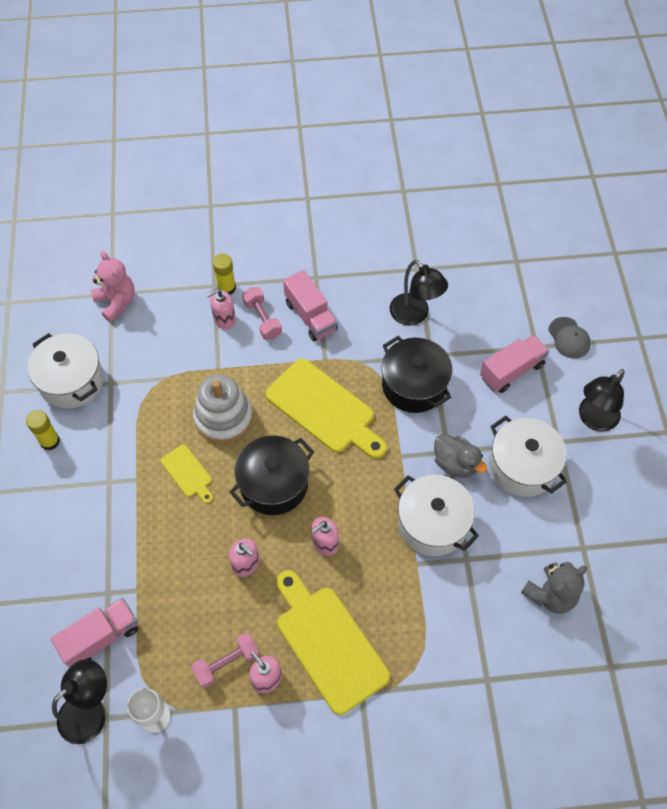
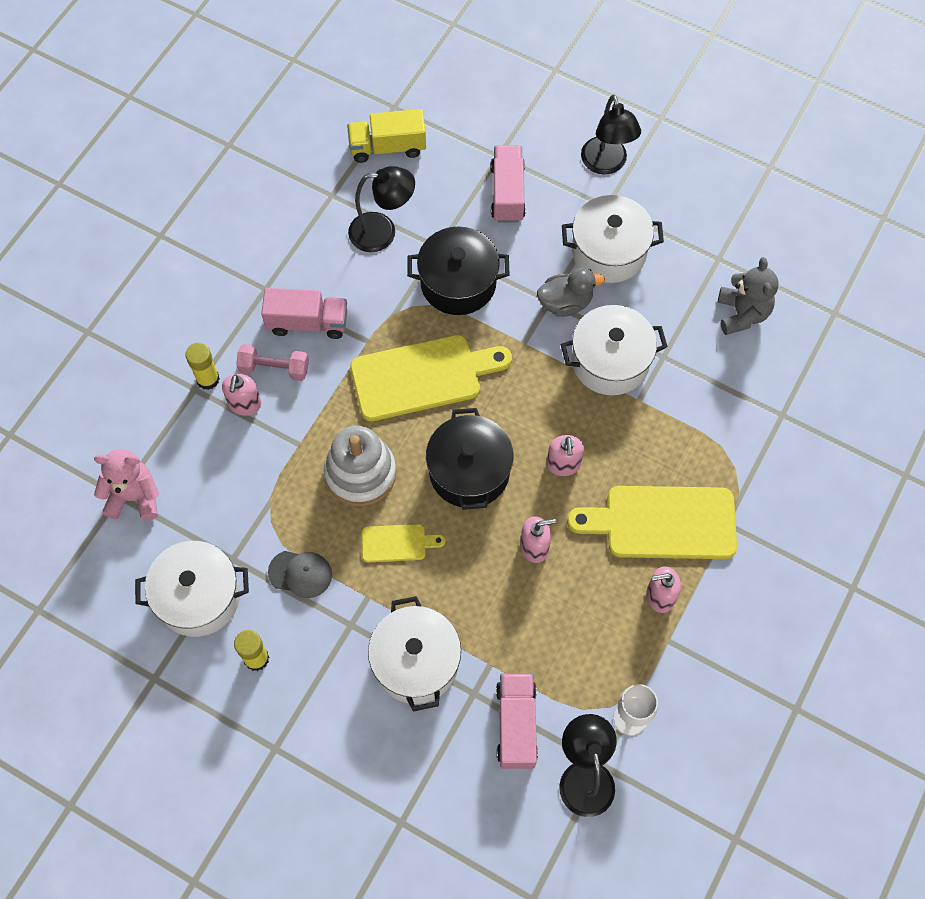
camera: 55 degrees left, 5 degrees up
(107, 540) = (416, 662): none -> white pot
(227, 663) = (621, 622): pink dumbbell -> none
(482, 277) = (387, 147): none -> yellow truck
(569, 338) = (510, 124): grey cap -> grey cap (300, 574)

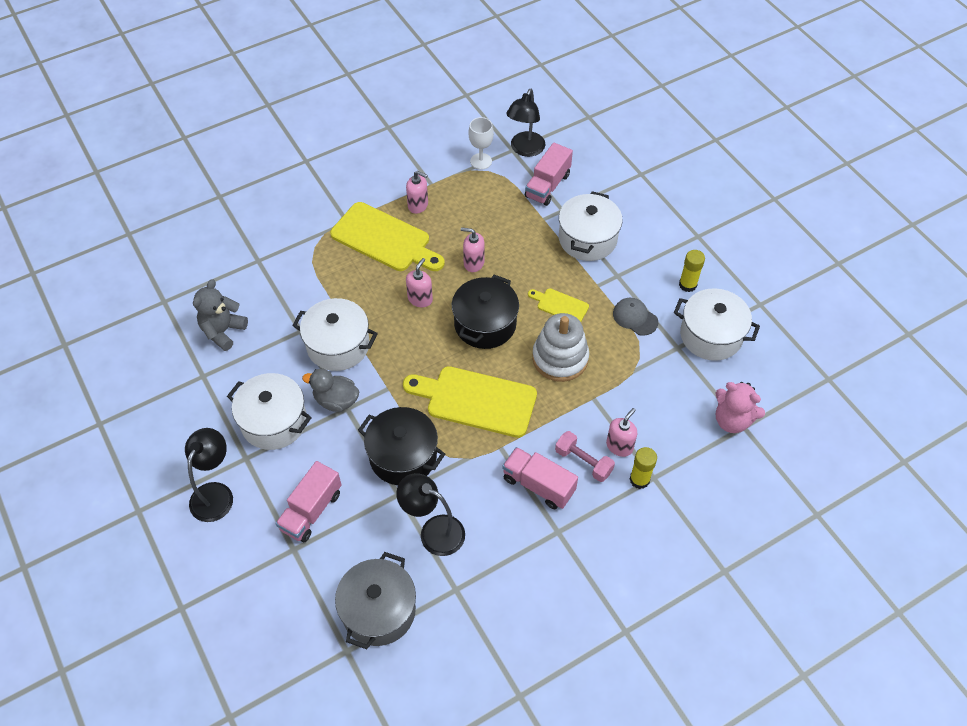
camera: 150 degrees left, 10 degrees down
(387, 147) = (379, 610): yellow truck -> grey pot

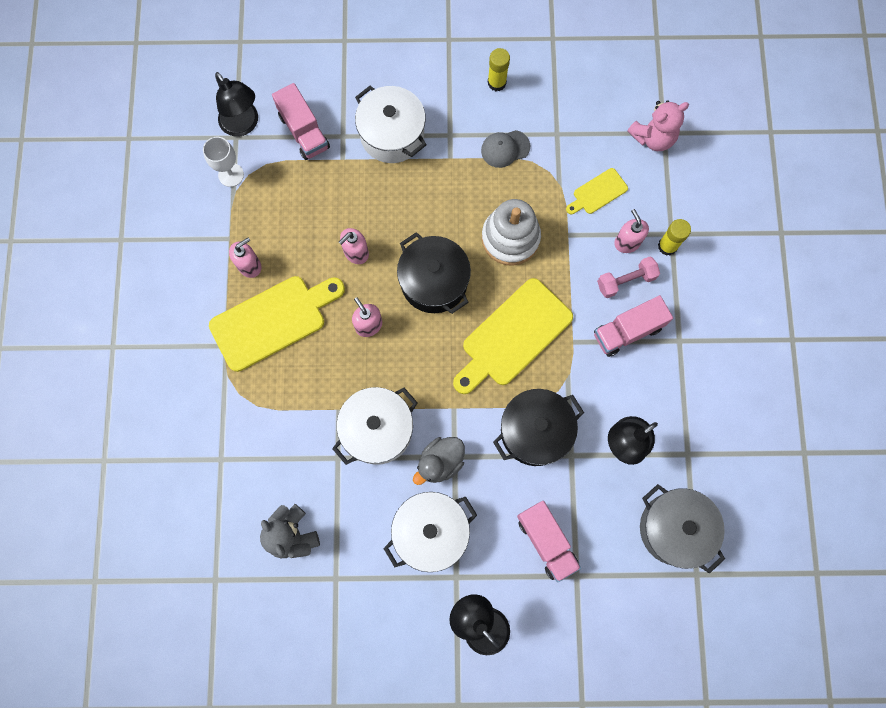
camera: 60 degrees left, 20 degrees up
(560, 305) = (453, 204): yellow cutting board -> yellow cutting board (598, 192)
(711, 335) = (561, 99): white pot -> none

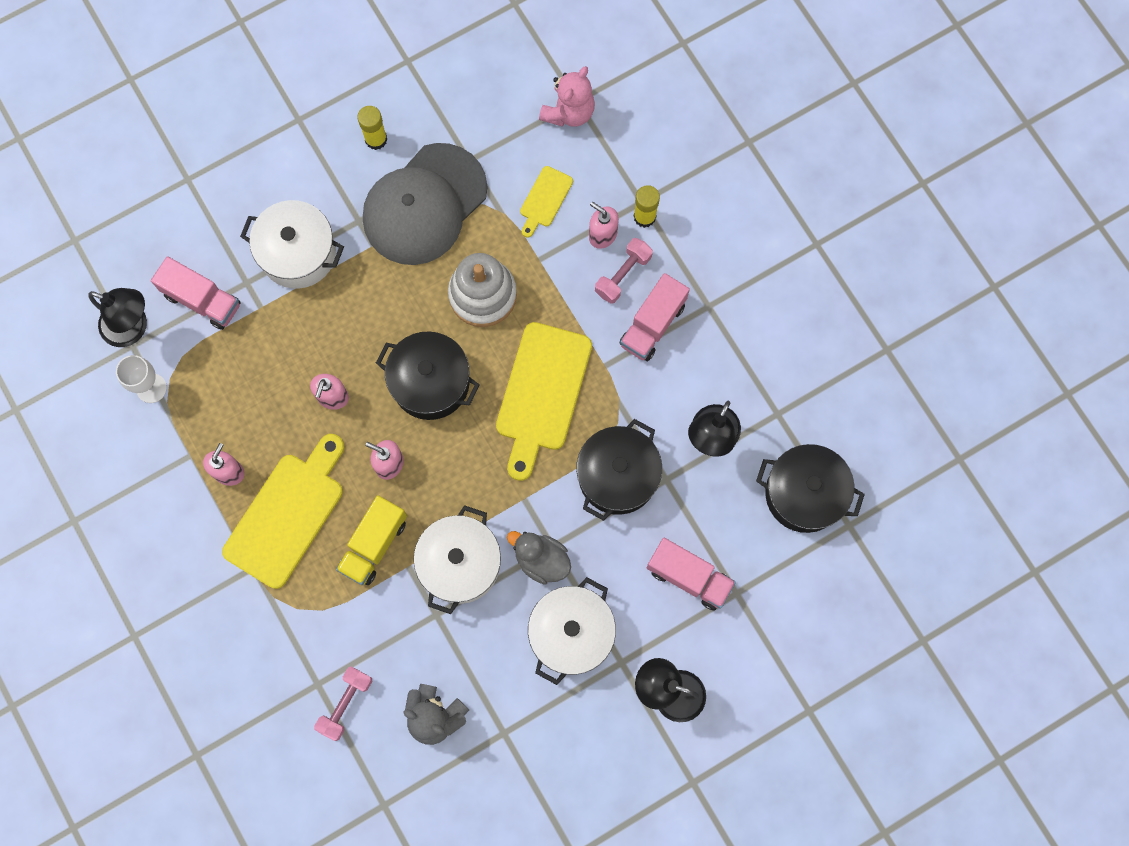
camera: 30 degrees left, 0 degrees up
(232, 486) = (345, 704): none -> pink dumbbell
(322, 379) = (374, 544): none -> yellow truck
(440, 462) = (541, 560): grey duck -> grey duck turned 105 degrees clockwise
(505, 149) = (424, 205): grey cap -> grey cap, size x2.34
(674, 529) = (804, 494): grey pot -> black pot

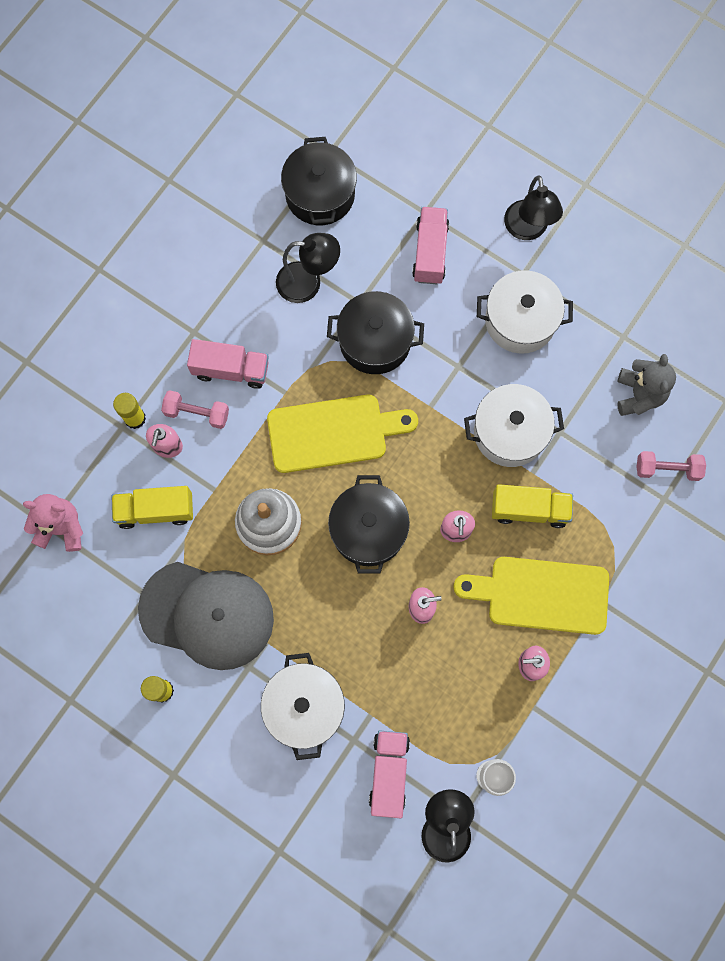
camera: 115 degrees left, 0 degrees up
(541, 560) = (473, 370): grey duck -> none
(545, 199) = (155, 510): yellow cutting board -> yellow truck

